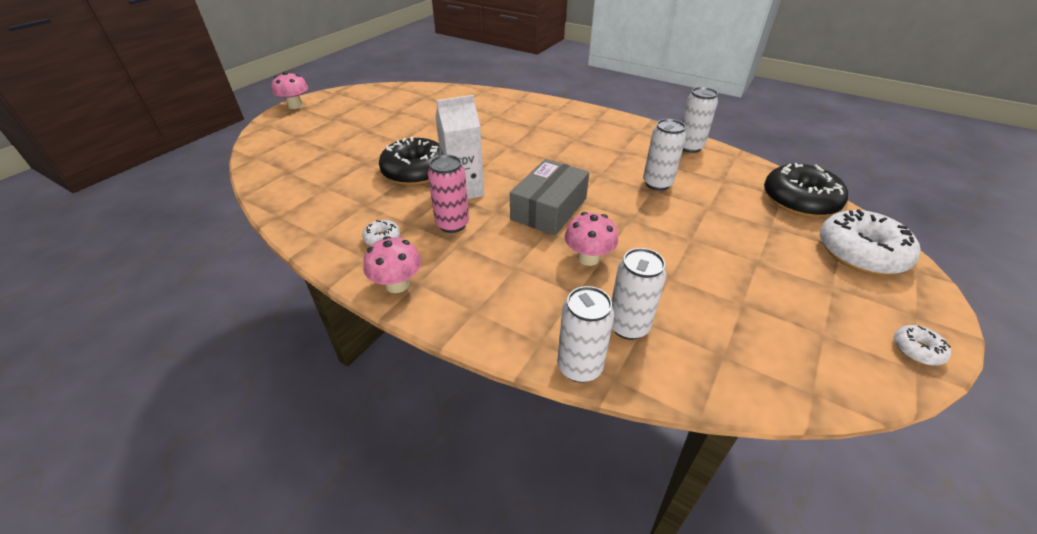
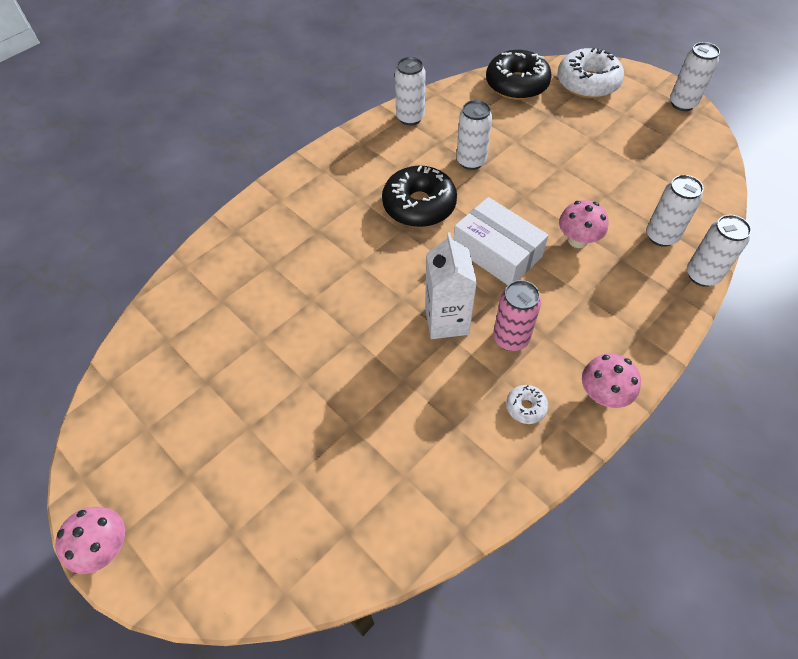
camera: 75 degrees left, 15 degrees up
(416, 171) = (391, 367): black donut -> black donut (419, 205)
(549, 209) = (497, 252): grey box -> white box
(917, 350) = (682, 104): white donut -> white can

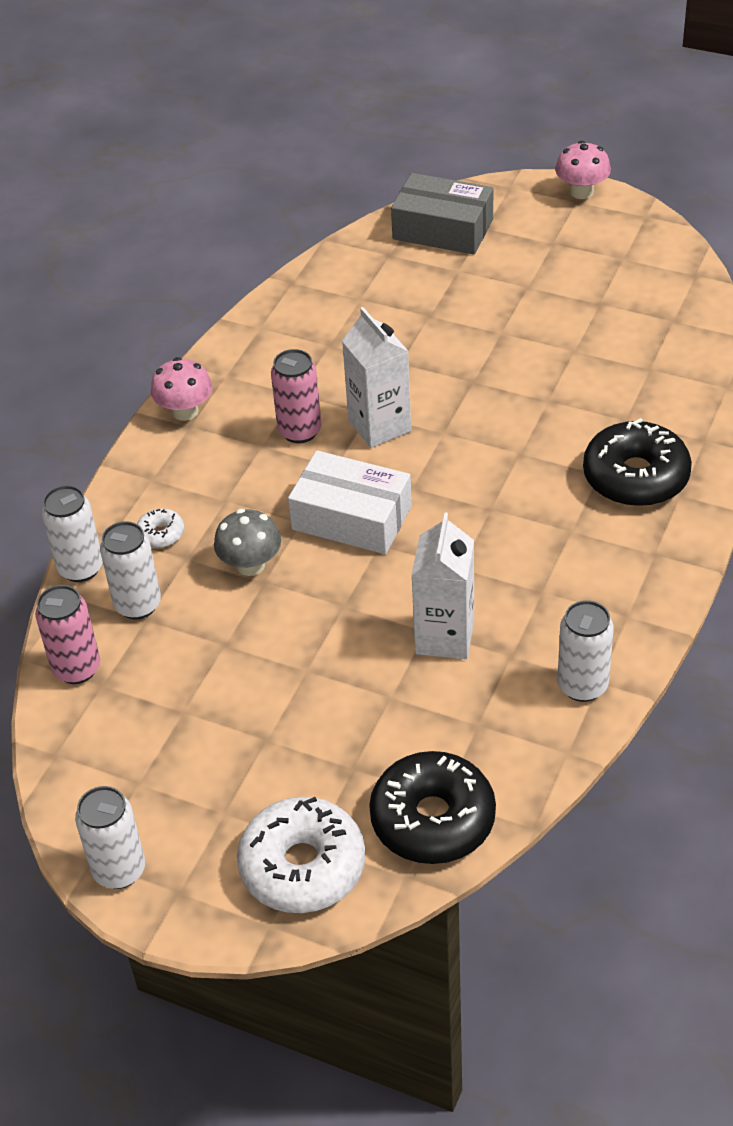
camera: 160 degrees right, 10 degrees down
(274, 549) = (443, 229): none -> grey box
(419, 205) = (485, 546): black donut -> black donut (635, 477)
(471, 161) = (444, 637): white can -> white carton
(526, 407) = (263, 378): white donut -> white donut (161, 534)
(577, 240) = (250, 565): pink mushroom -> grey mushroom
(705, 207) = (77, 668): none -> pink can

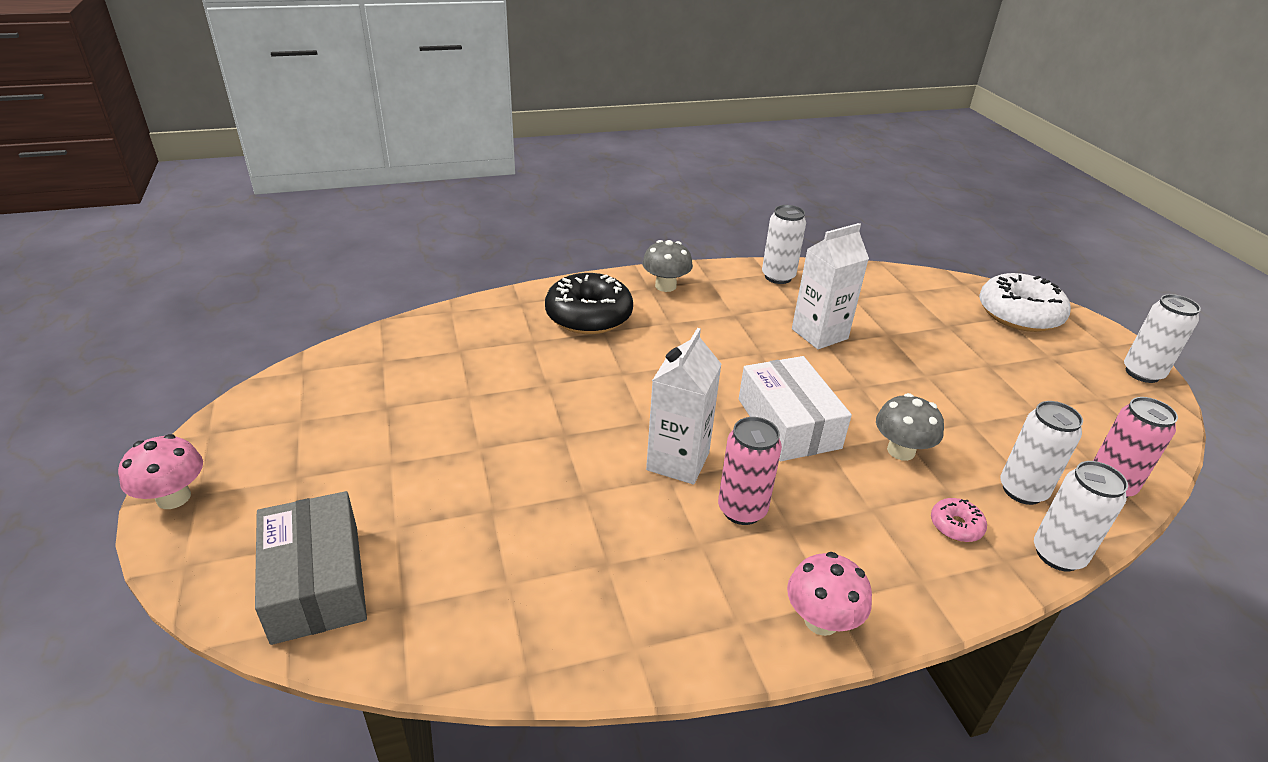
camera: 135 degrees left, 10 degrees down
(161, 534) = (956, 526): white donut -> pink donut
(433, 819) = (925, 288): black donut -> none
(646, 569) = (665, 286): none -> grey mushroom

